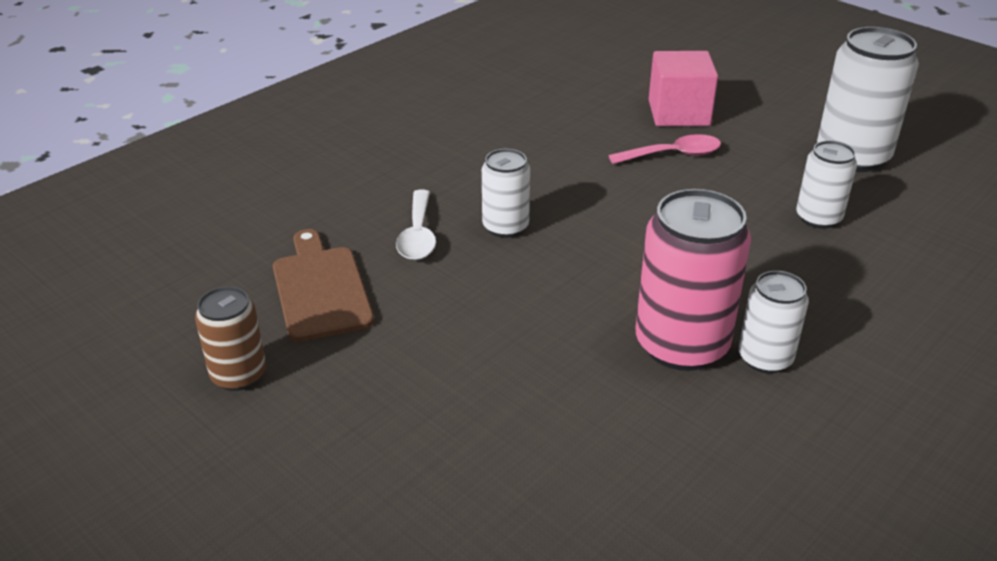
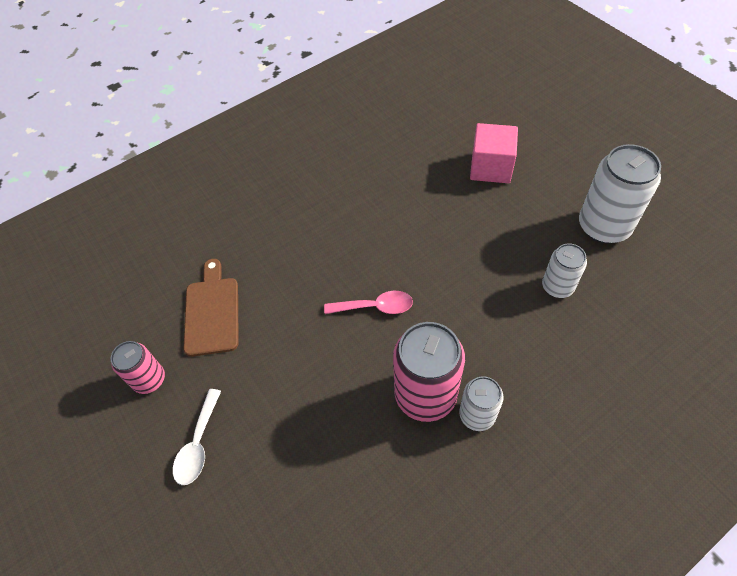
camera: 15 degrees right, 20 degrees up
(238, 375) = (149, 379): brown can -> pink can
(418, 235) = (283, 270): white spoon -> white spoon (198, 444)
(505, 227) = (340, 269): white can -> none
(673, 155) = (473, 211): pink spoon -> pink spoon (375, 307)

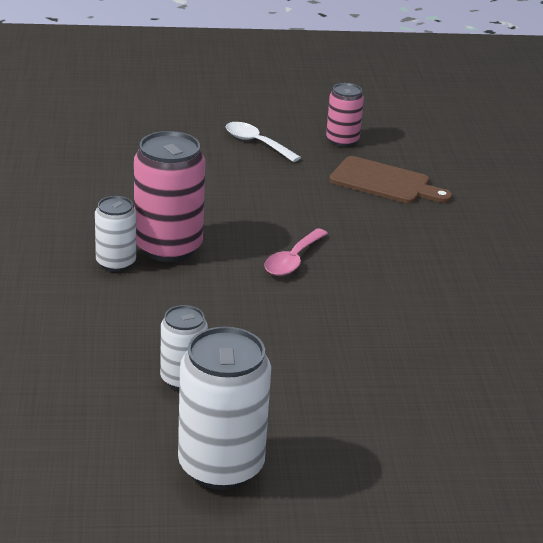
camera: 115 degrees right, 25 degrees down
(491, 167) = (418, 430): pink cube -> none

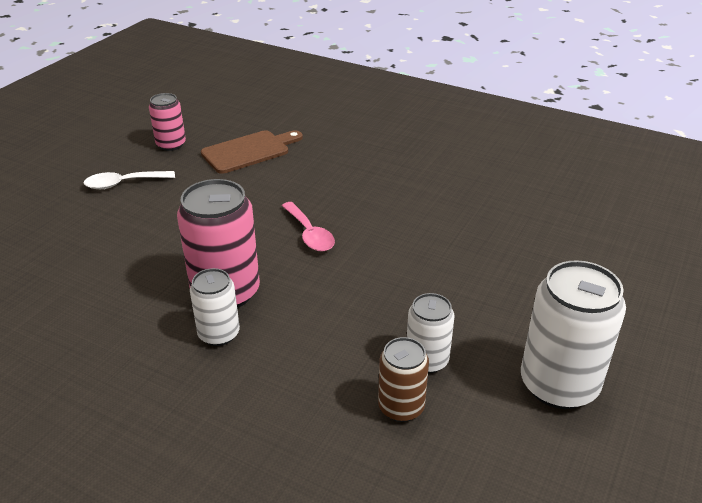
camera: 55 degrees left, 5 degrees up
(113, 381) = (401, 407): none -> brown can

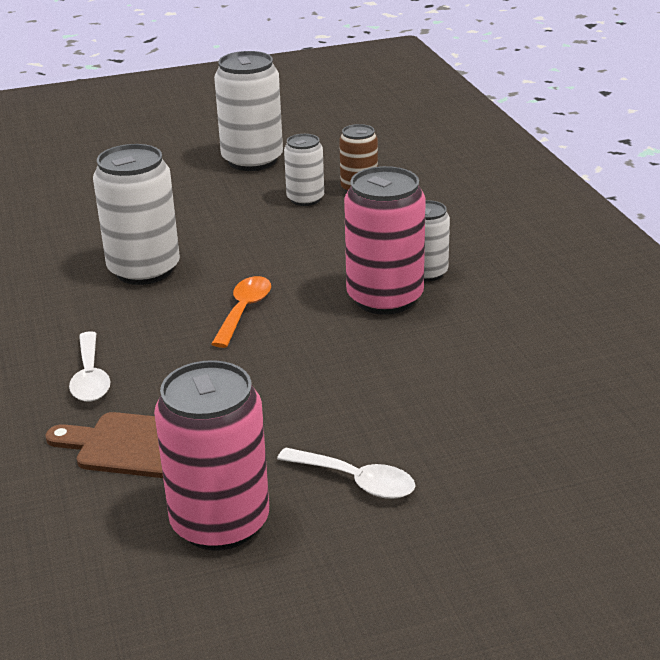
camera: 135 degrees left, 5 degrees down
(171, 144) = (220, 523): pink can -> pink can, size x1.74
(309, 234) = (244, 311): pink spoon -> orange spoon
(330, 162) = (90, 377): none -> white spoon
(421, 227) = (144, 270): none -> white can

